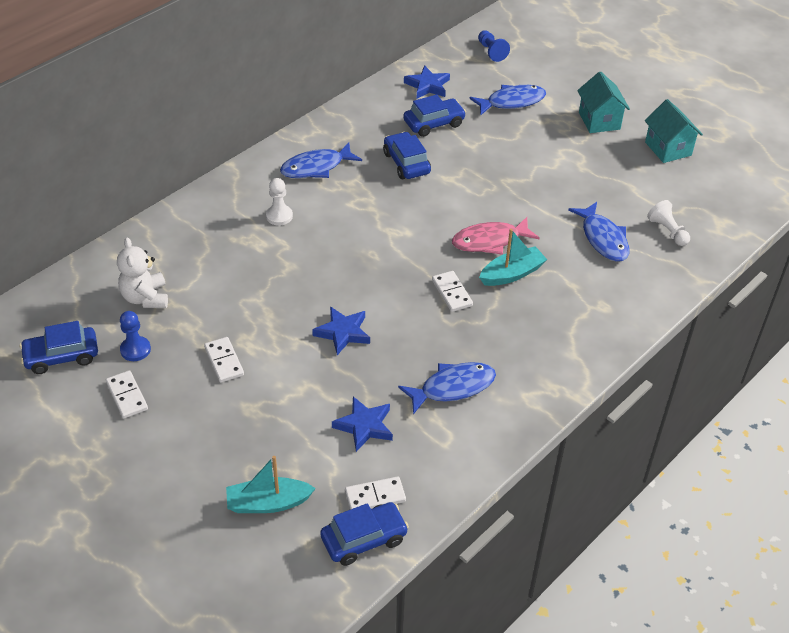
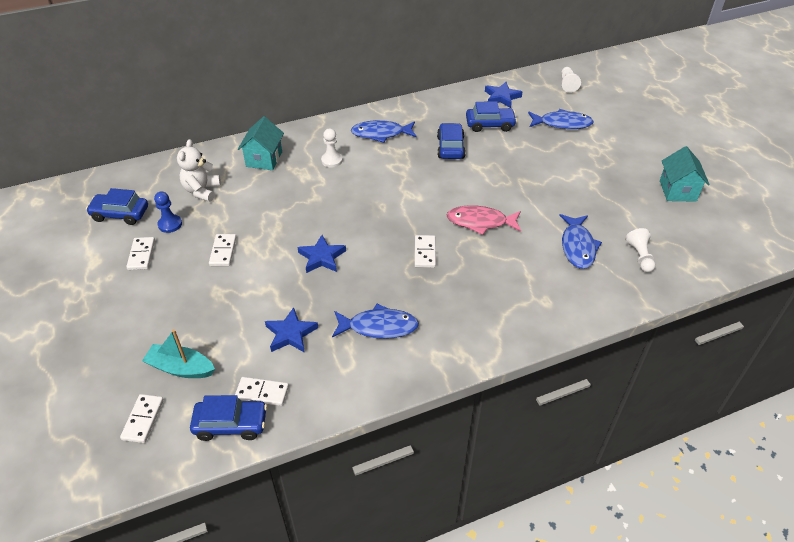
camera: 25 degrees right, 0 degrees up
(265, 569) = (143, 419): none -> white domino
(491, 52) = (567, 84): blue pawn -> white pawn
(512, 274) = (483, 252): turquoise boat -> none
(599, 121) = (628, 154): turquoise house -> turquoise house (264, 159)

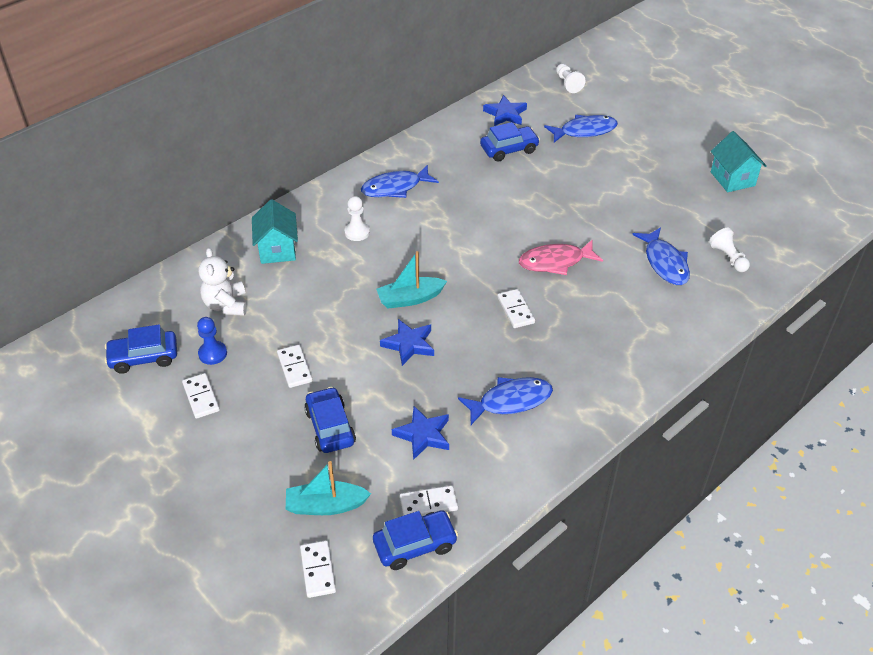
camera: 20 degrees left, 0 degrees up
(343, 221) = (410, 299): none -> turquoise boat
(450, 147) = (480, 186): blue car -> blue car (330, 427)

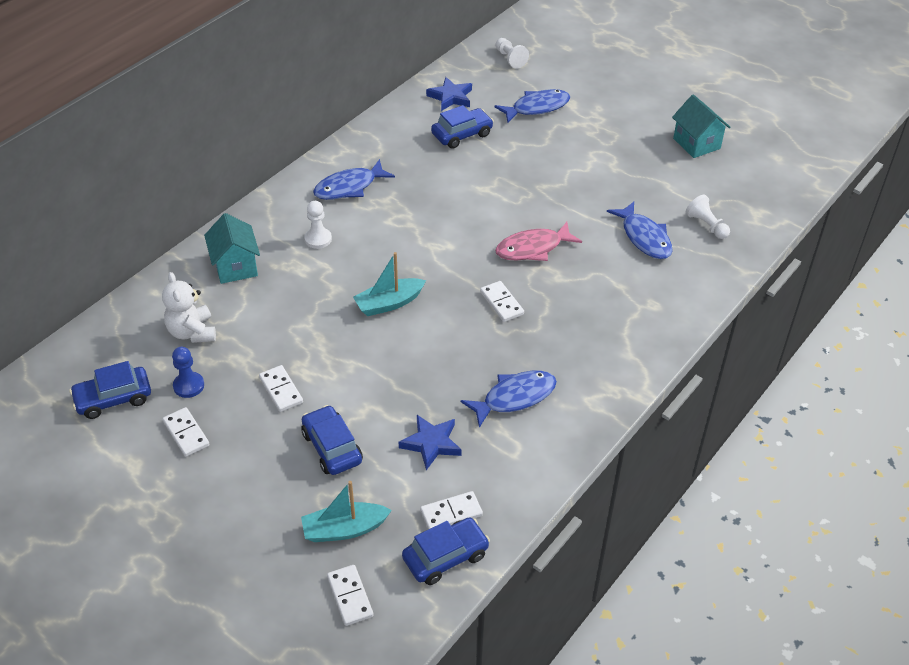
camera: 10 degrees left, 0 degrees up
(409, 344) = (397, 351): blue star -> none

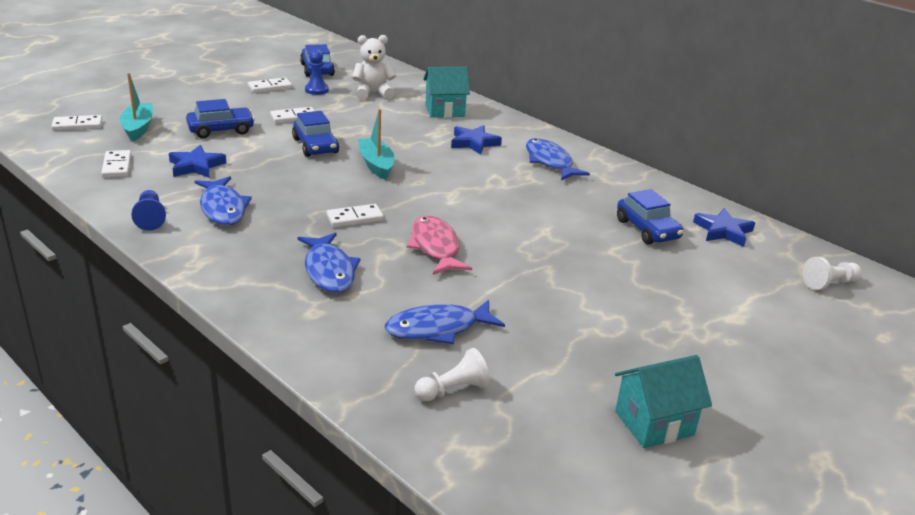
camera: 95 degrees right, 15 degrees down
(318, 239) = (474, 143): white pawn -> blue star
(445, 557) = (77, 160): blue car -> blue car (315, 146)
(537, 107) = (717, 288): blue fish -> blue fish (329, 271)
(551, 446) = (150, 218): none -> blue pawn

